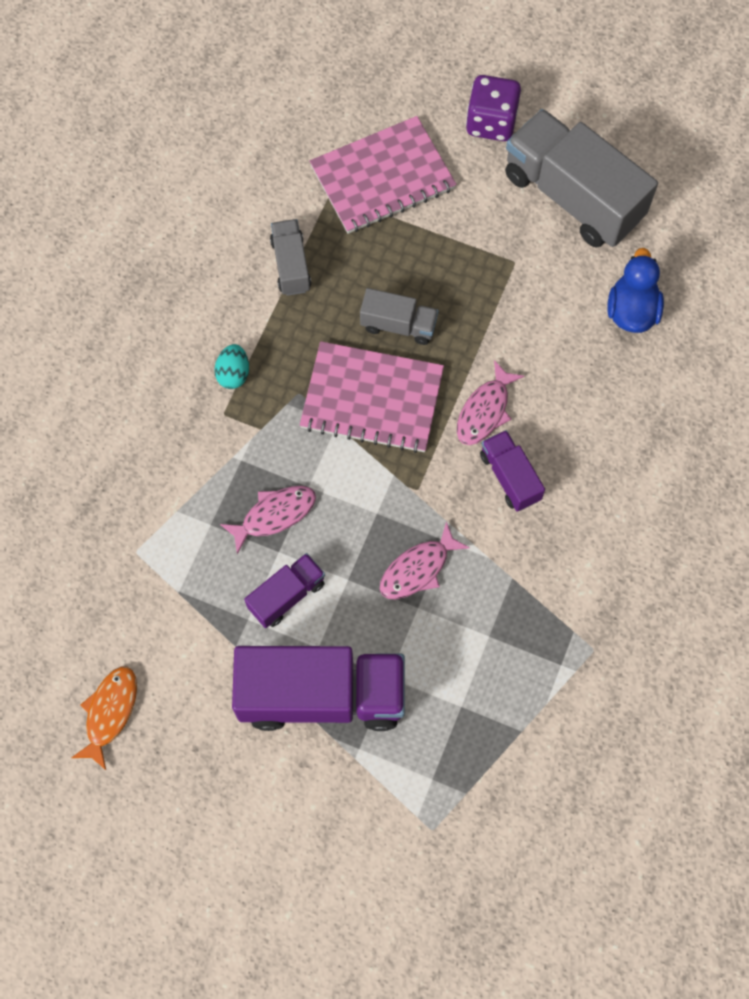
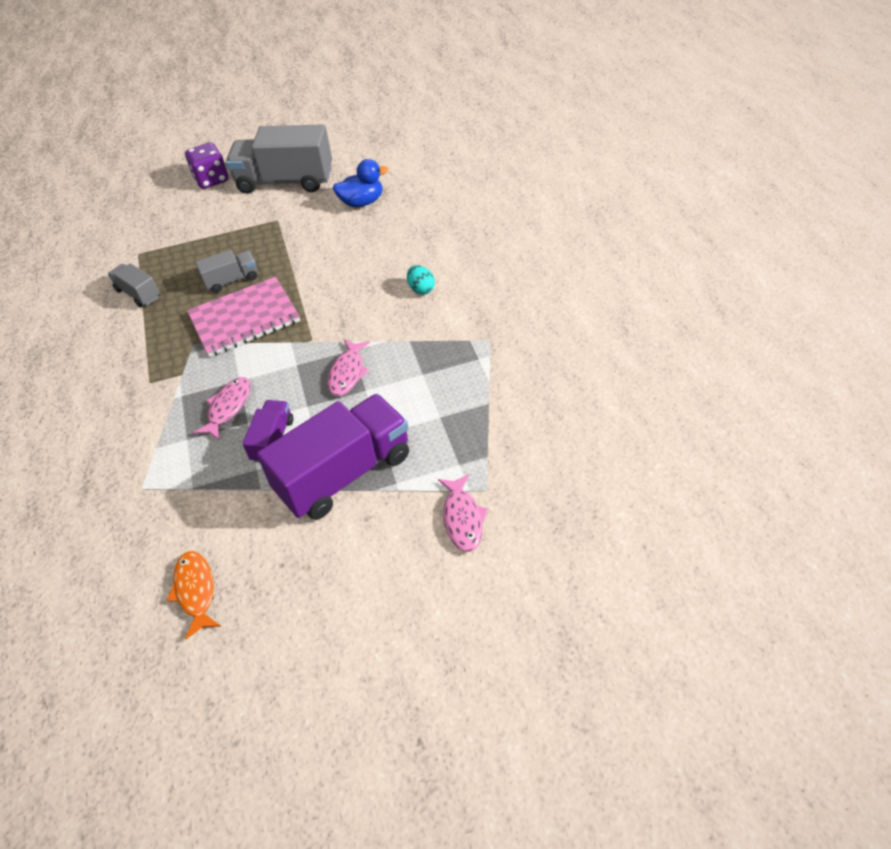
camera: 35 degrees left, 20 degrees down
(233, 374) = (140, 360): turquoise egg -> turquoise egg (421, 289)
(382, 177) = (165, 230): pink notebook -> none
(485, 411) = (319, 284): pink fish -> pink fish (462, 518)
(510, 477) = (362, 301): purple truck -> none
(631, 311) = (362, 202): blue duck -> blue duck turned 105 degrees clockwise

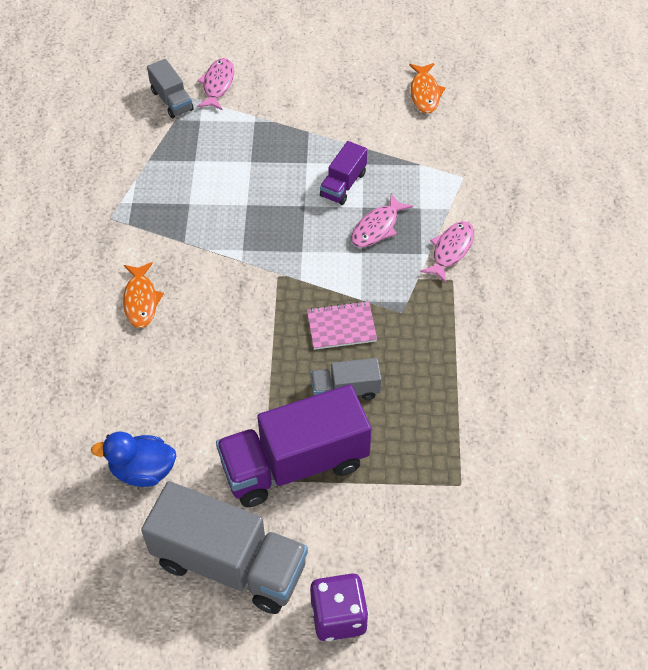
camera: 165 degrees left, 5 degrees up
(138, 294) = (461, 409): grey truck -> grey truck (172, 100)
(244, 319) = (341, 326): pink notebook -> pink notebook, size x0.58
(344, 473) = (292, 140): purple truck -> purple truck (295, 464)
(347, 373) = (256, 227): pink fish -> pink fish (451, 250)
(421, 289) = (141, 300): turquoise egg -> orange fish

